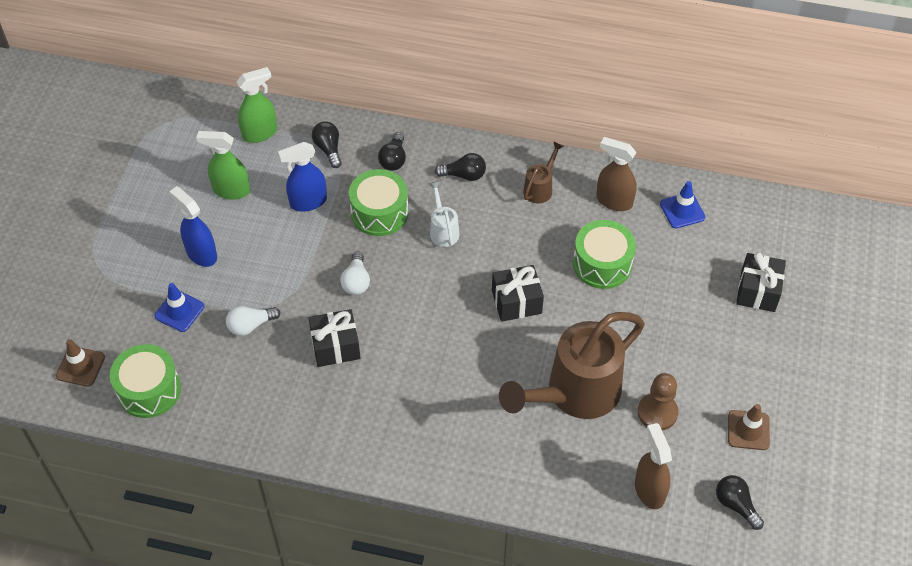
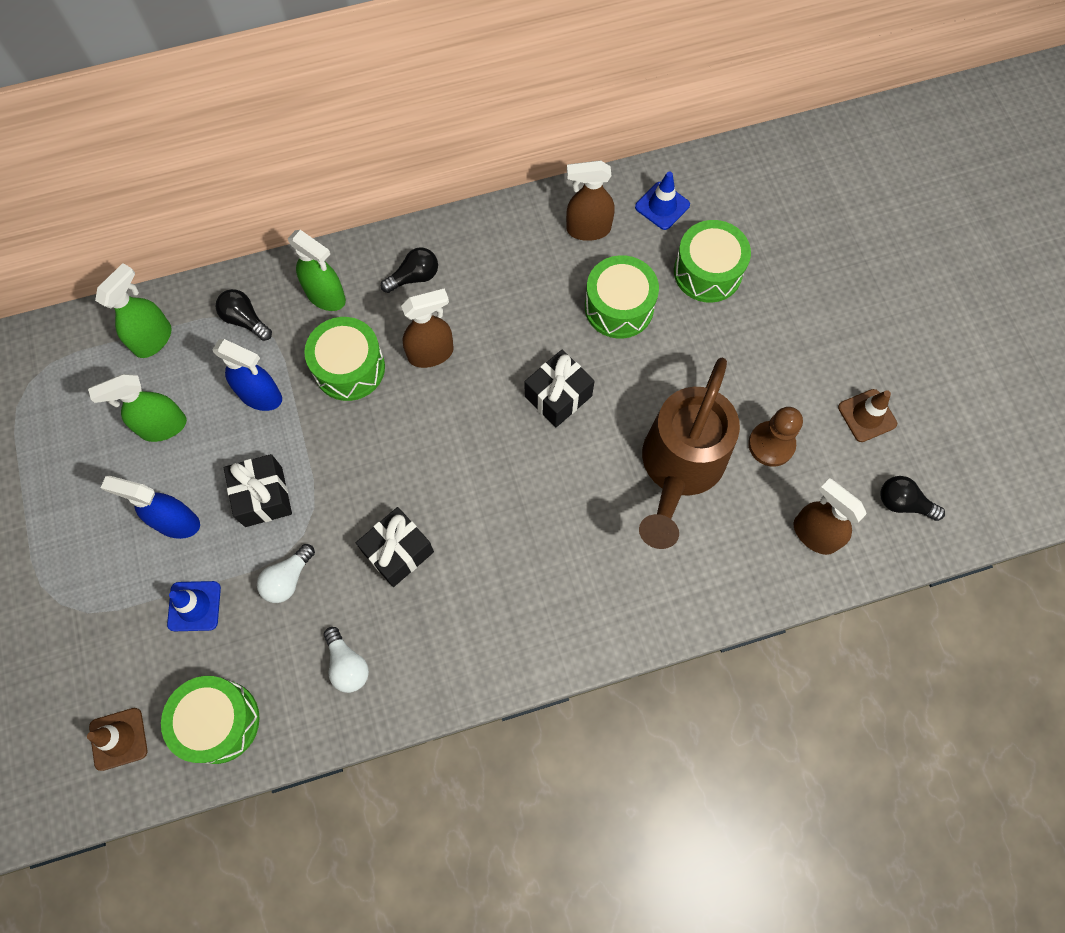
camera: 30 degrees left, 15 degrees up
(308, 202) = (261, 396): blue spray bottle -> blue spray bottle turned 105 degrees counterclockwise
(356, 281) = (374, 463): white light bulb -> white light bulb (347, 665)
(393, 159) = (326, 296): black light bulb -> green spray bottle
(443, 230) = (431, 353): white watering can -> brown spray bottle
(540, 188) = (504, 252): brown watering can -> none
(687, 271) = (707, 272): none -> green drum
(758, 291) = (787, 258): black gift -> black gift (263, 496)

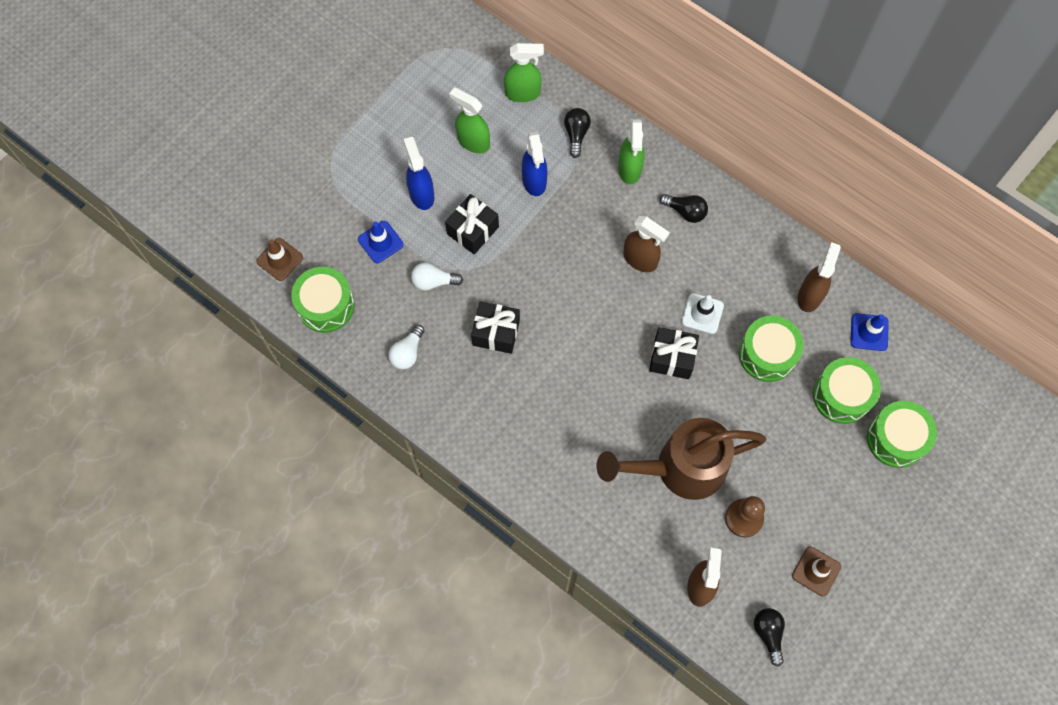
camera: 55 degrees right, 0 degrees up
(349, 368) = (592, 218): green drum -> green drum (896, 438)
(533, 336) = (702, 313): none -> white traffic cone
(588, 229) = (810, 295): brown spray bottle -> brown spray bottle turned 60 degrees clockwise

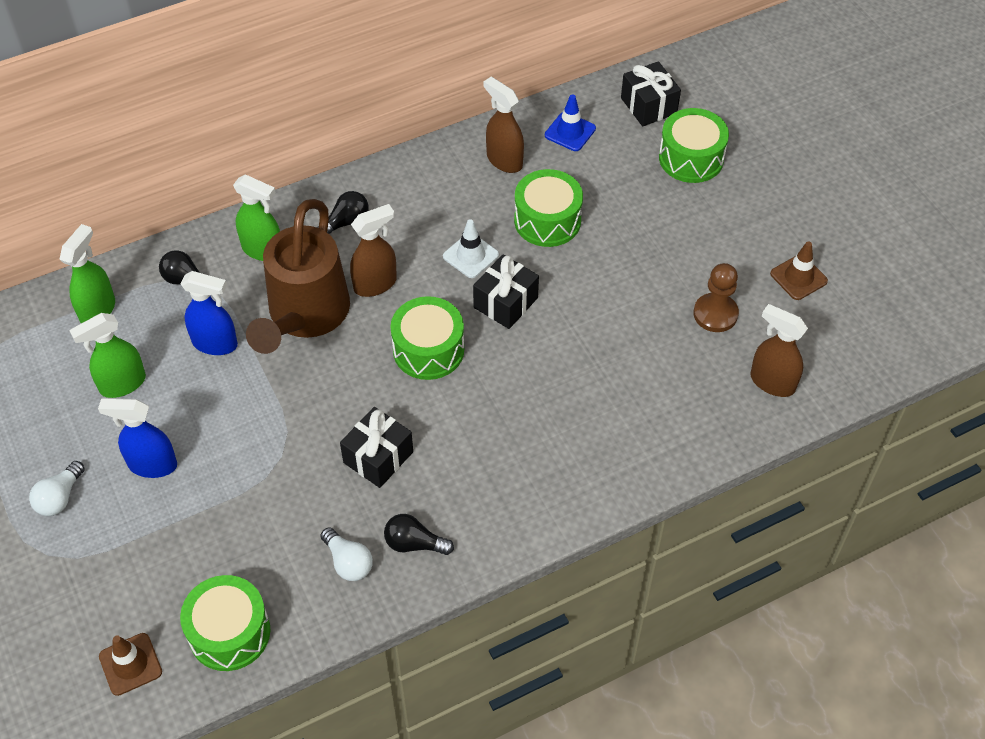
camera: 65 degrees left, 15 degrees down
(380, 242) = (184, 535): blue traffic cone -> none
(433, 281) = (274, 497): white light bulb -> white light bulb (59, 497)
(473, 230) = (235, 429): black gift -> black gift (648, 106)
(681, 468) = (633, 346): brown watering can -> brown watering can (305, 315)
(768, 634) = (848, 344): black light bulb -> black light bulb (414, 543)
(842, 395) = (624, 180): green drum -> green drum (428, 350)

